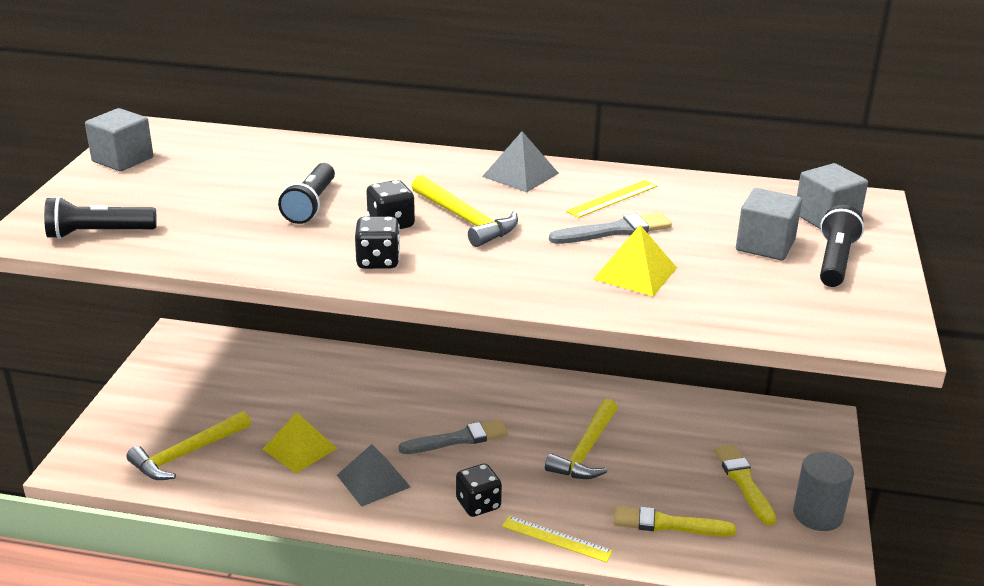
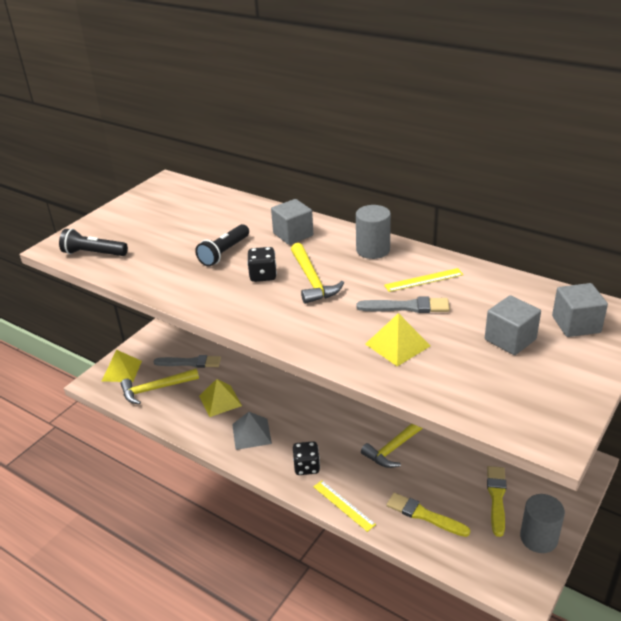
camera: 25 degrees right, 5 degrees up
(113, 440) = (121, 370): none -> yellow pyramid
(122, 159) = (140, 202): grey cube -> grey cube (293, 234)
(378, 261) = (236, 303): black dice -> none
(458, 439) = (318, 417): grey brush -> grey brush (190, 363)
(520, 175) = (373, 250): grey pyramid -> grey cylinder
(835, 261) = (556, 364): black flashlight -> none

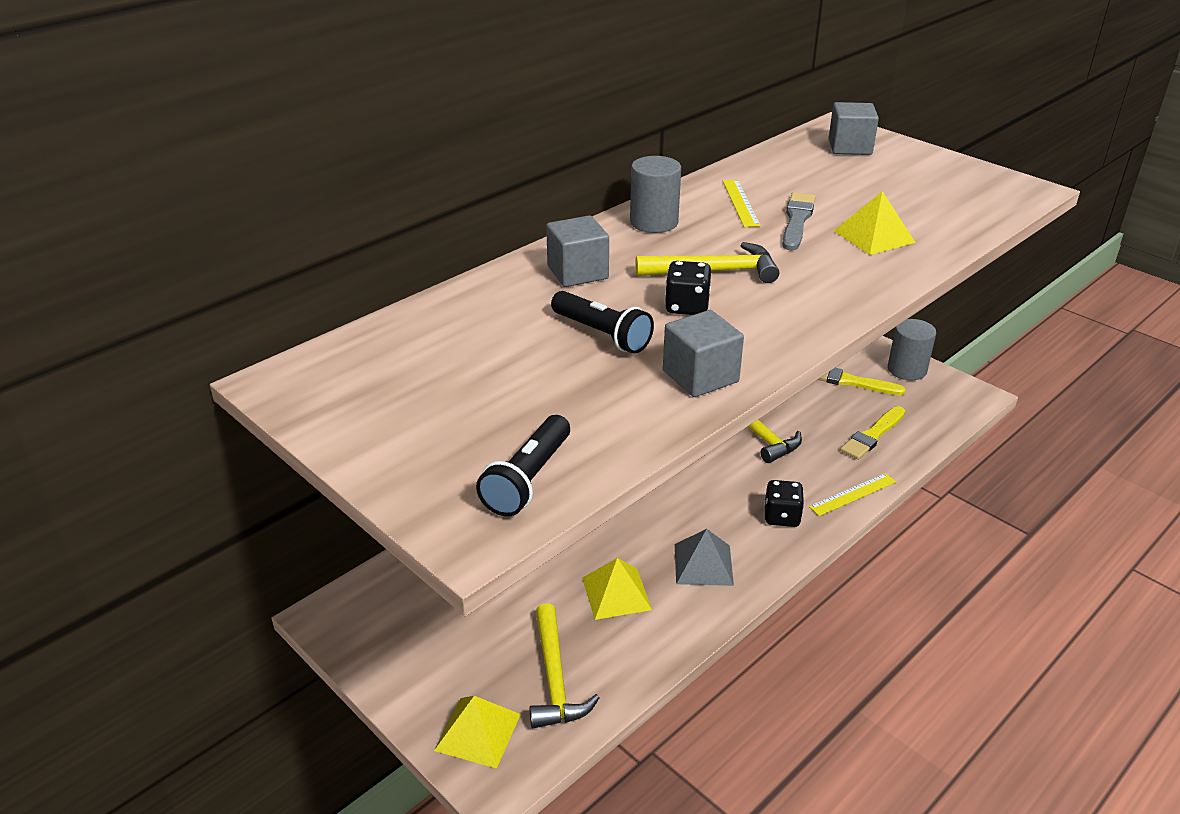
camera: 80 degrees left, 0 degrees up
(190, 363) = (500, 624): grey brush -> none
(510, 339) = (871, 179): grey cube -> grey cube (700, 376)

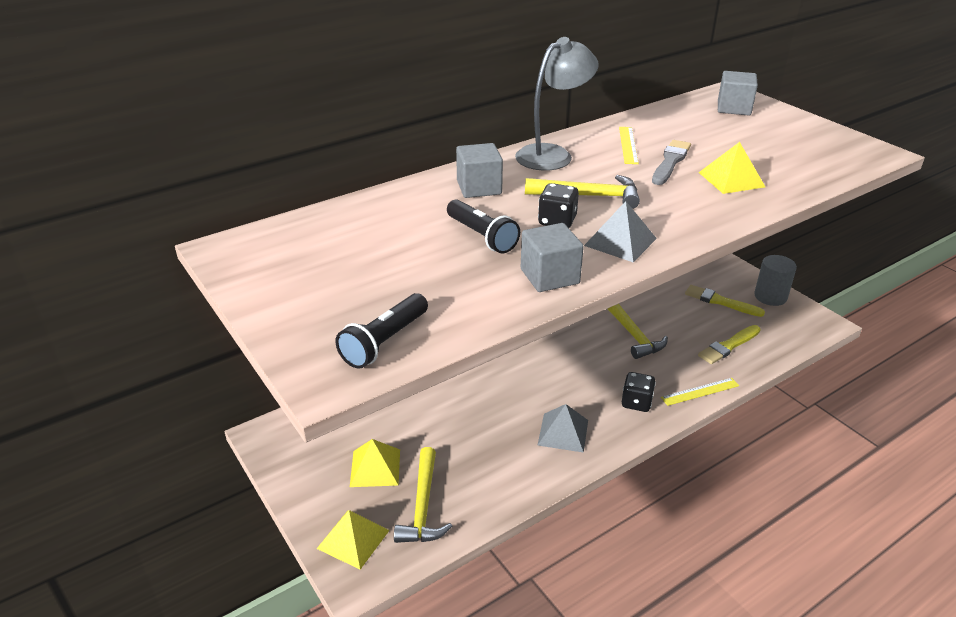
camera: 10 degrees right, 0 degrees up
(616, 593) = (488, 446): yellow pyramid -> yellow pyramid (375, 467)
(654, 222) = (552, 154): grey cylinder -> grey lamp
(770, 325) = (620, 242): none -> grey pyramid

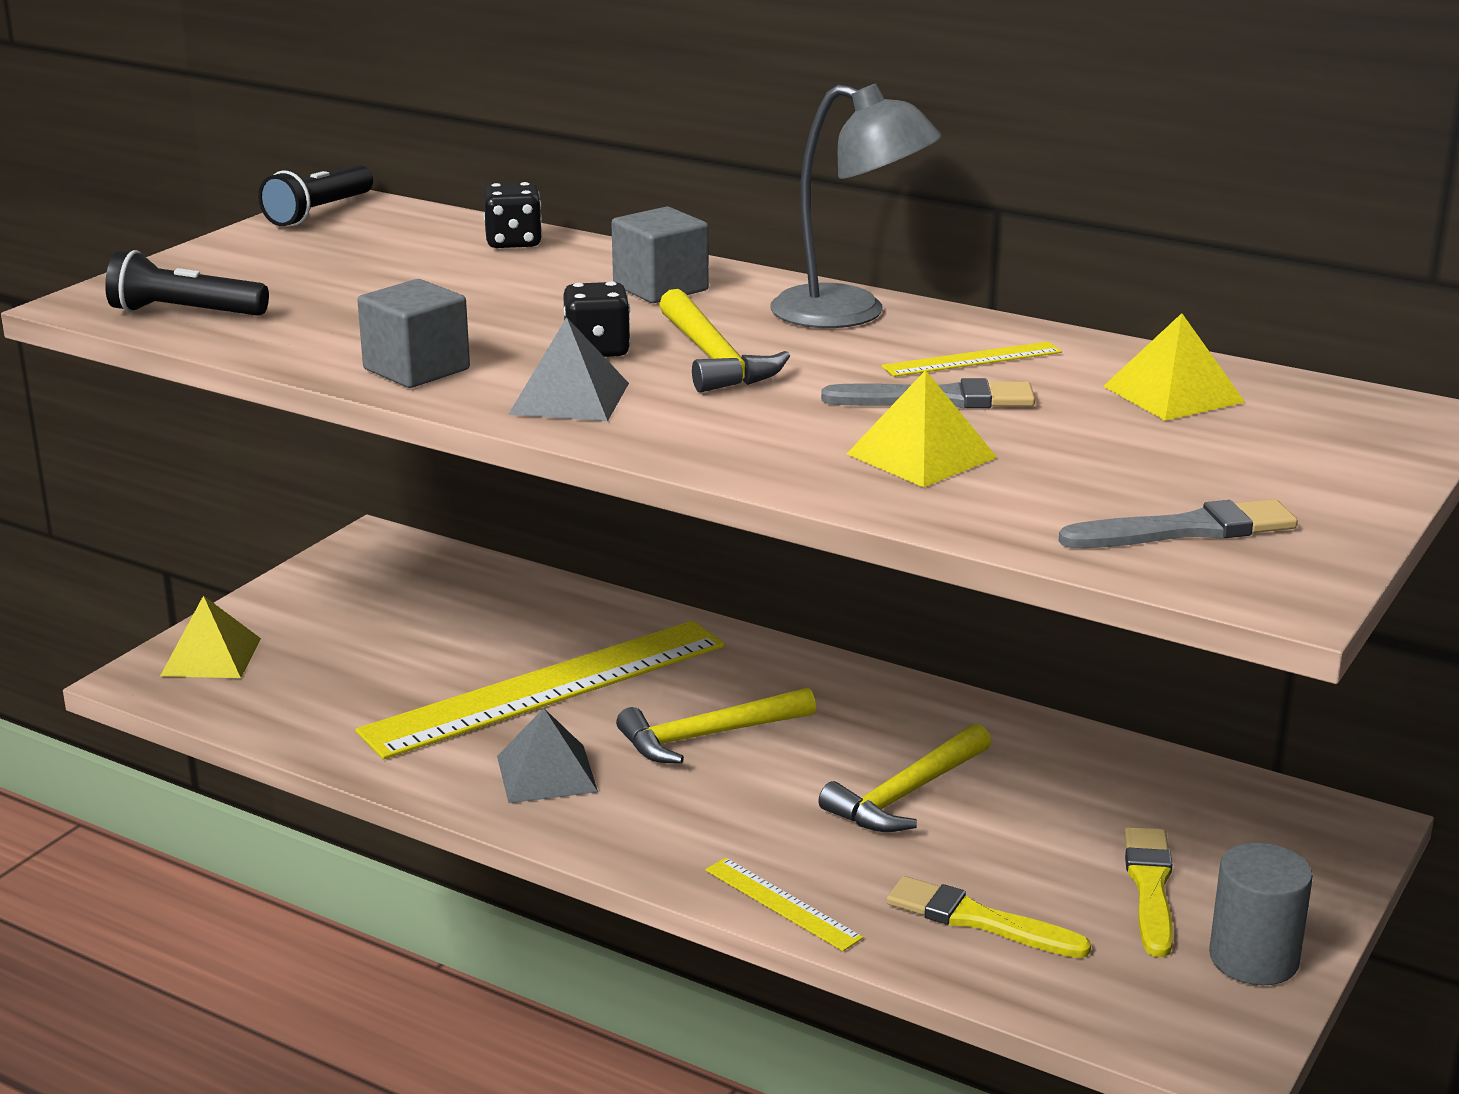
camera: 65 degrees right, 10 degrees down
(375, 467) = (358, 635): yellow pyramid -> yellow pyramid (1173, 394)
(423, 506) = (301, 691): yellow hammer -> yellow hammer (708, 736)
(482, 236) = (501, 314): black flashlight -> black flashlight (319, 213)
(482, 411) = (547, 688): none -> yellow ruler
(636, 402) = (687, 834): black dice -> black dice (513, 242)
(733, 108) = (1320, 427): grey cube -> none
(822, 152) = (1186, 530): none -> grey brush

